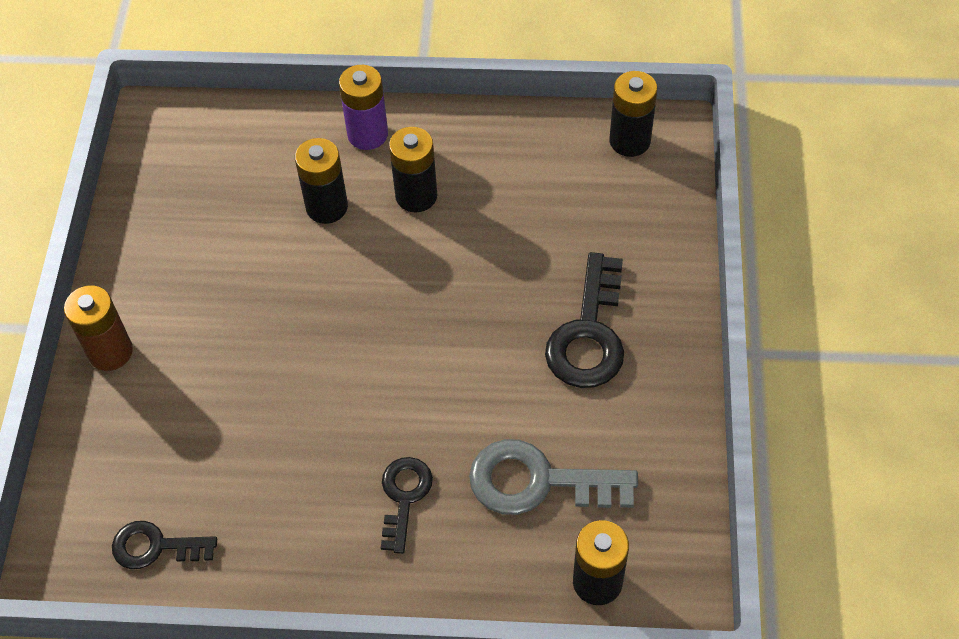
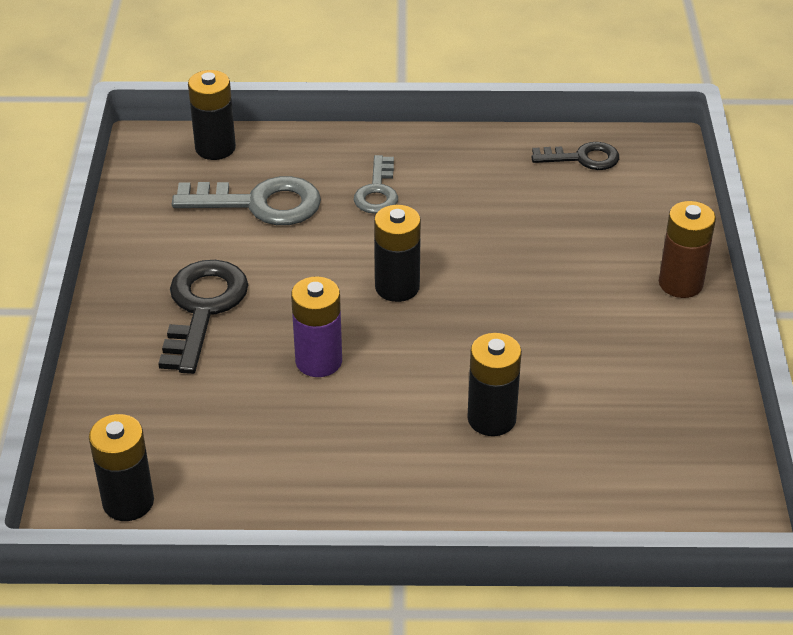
camera: 175 degrees right, 15 degrees down
(367, 134) = (457, 502): purple battery -> purple battery (318, 361)
(404, 497) = (377, 191): black key -> grey key
(416, 196) = (389, 433): black battery -> black battery (397, 287)

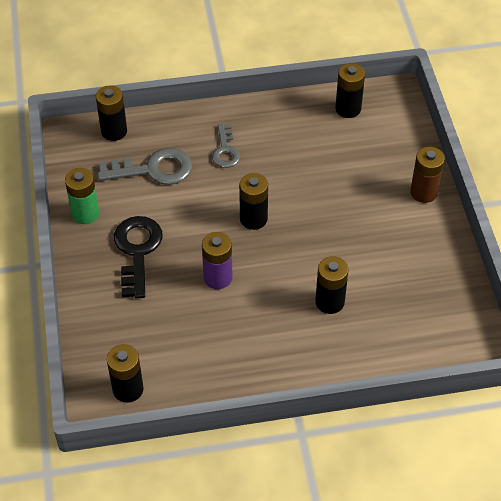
camera: 10 degrees left, 10 degrees up
(138, 249) = (85, 213): none -> green battery
(582, 158) = (348, 109): black key -> black battery

